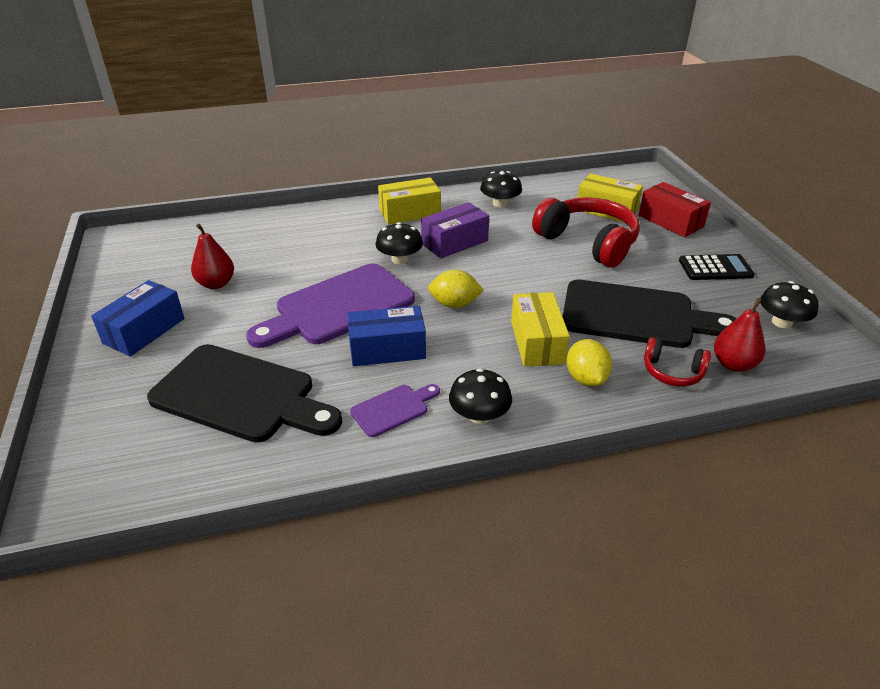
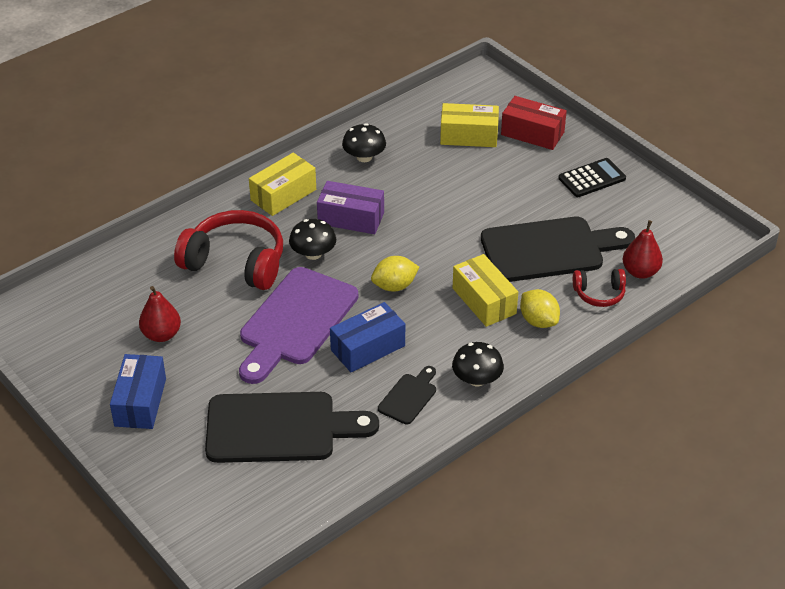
camera: 25 degrees left, 5 degrees up
(393, 409) = (409, 397): purple cutting board -> black cutting board
(454, 242) = (351, 218): purple box -> purple box turned 75 degrees clockwise
(588, 242) = (472, 182): red headphones -> red headphones (235, 262)
(781, 322) = (662, 219): black mushroom -> none

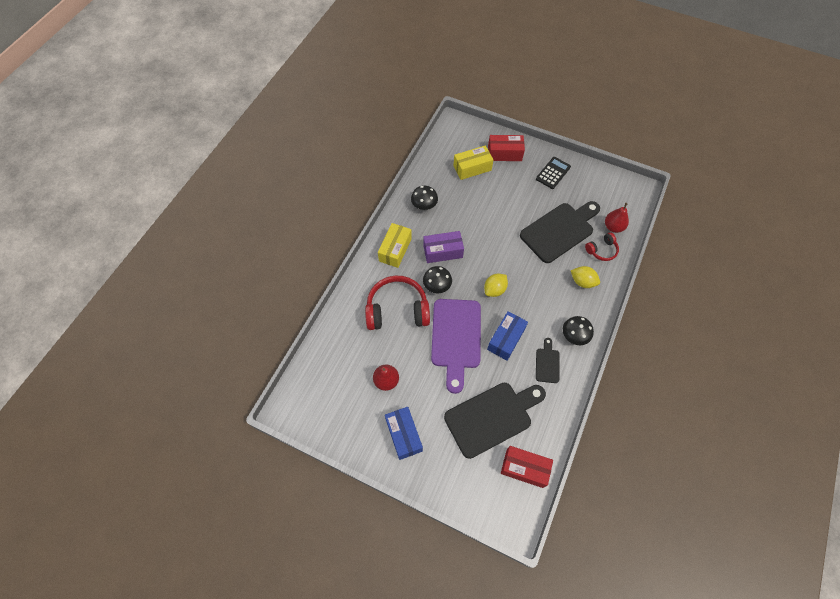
camera: 25 degrees left, 20 degrees up
(282, 502) = (524, 468): none -> red box
(484, 301) = (547, 280): yellow box -> none

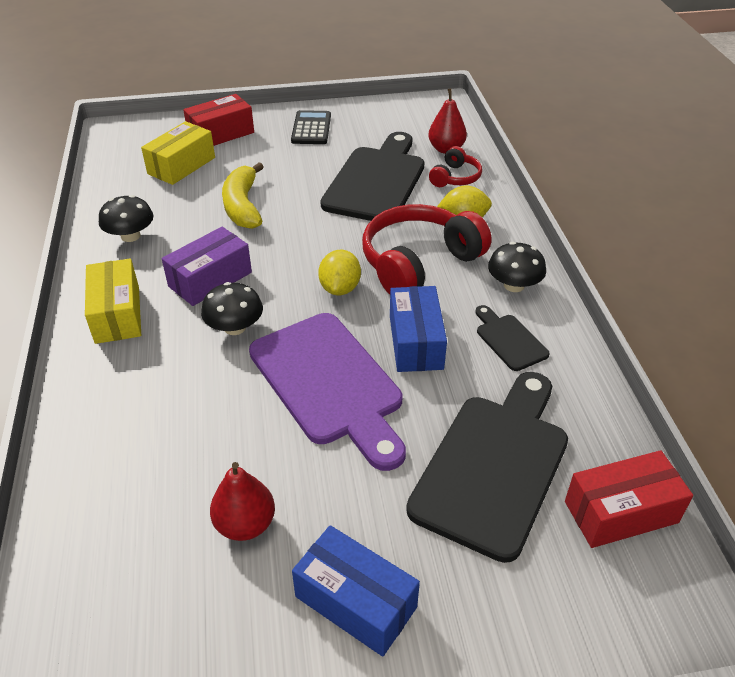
camera: 35 degrees left, 20 degrees down
(397, 310) = (184, 397): red headphones -> red headphones (419, 263)
(484, 212) = (243, 206): none -> yellow banana

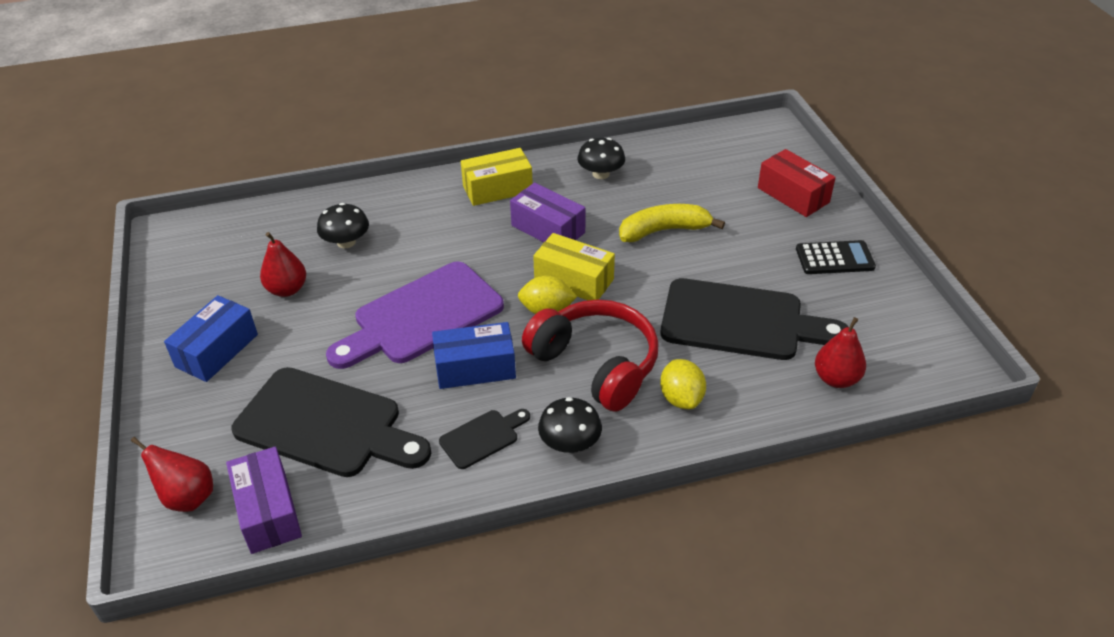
camera: 85 degrees right, 0 degrees up
(181, 166) = (722, 181): yellow box -> yellow box (574, 280)
(235, 327) = (487, 253): black mushroom -> black mushroom (346, 242)
(455, 177) = (771, 389): red headphones -> none
(613, 601) = (187, 497): none -> red pear
(621, 512) = (268, 511): red box -> purple box

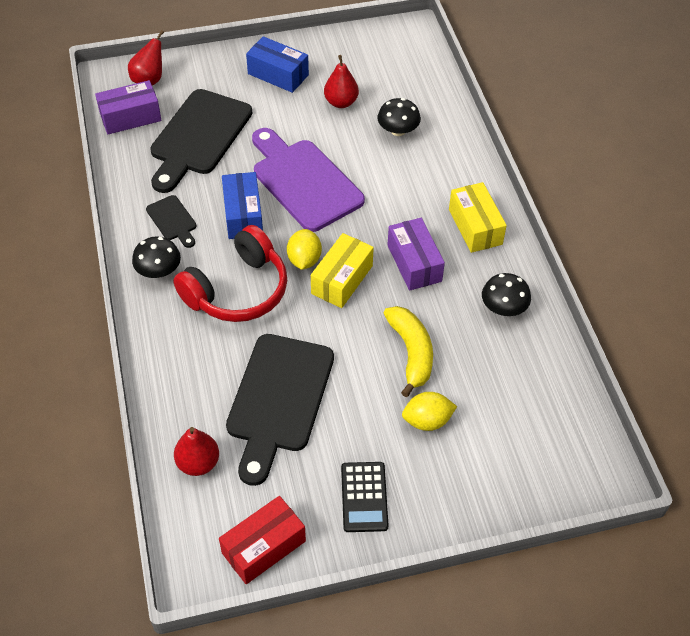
camera: 90 degrees right, 10 degrees up
(548, 229) = (414, 263): purple box -> purple box turned 60 degrees counterclockwise
(681, 398) = (192, 344): yellow lemon -> yellow lemon (427, 421)
(793, 195) = (472, 478): red box -> red box (263, 547)

